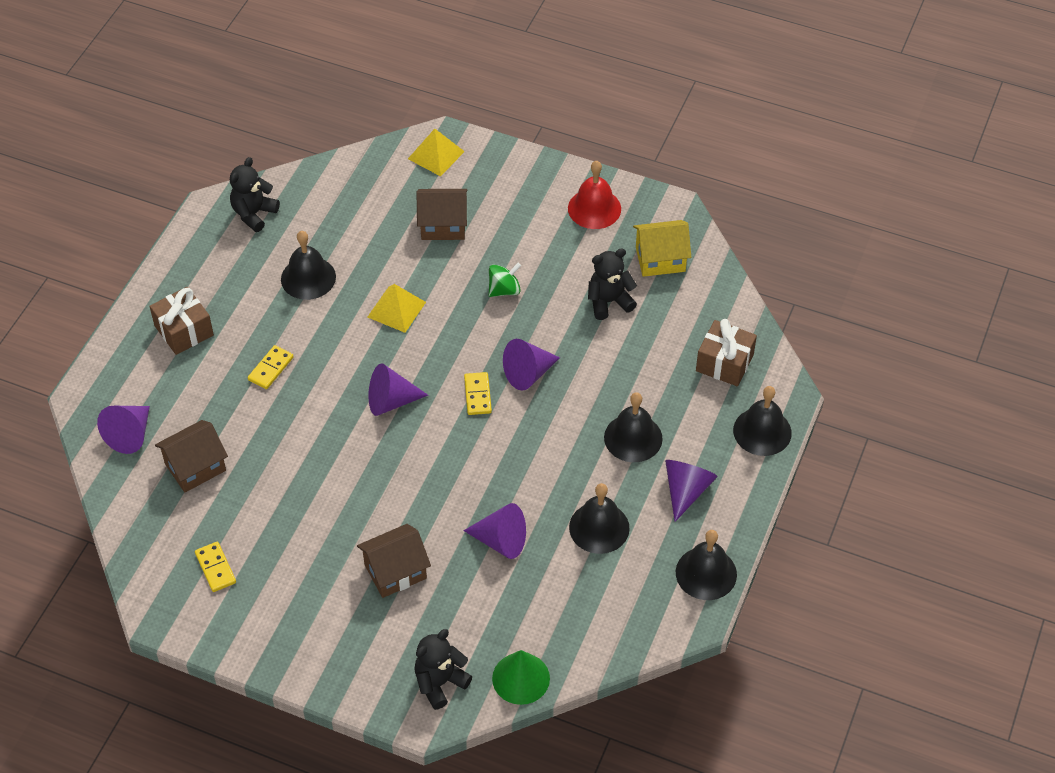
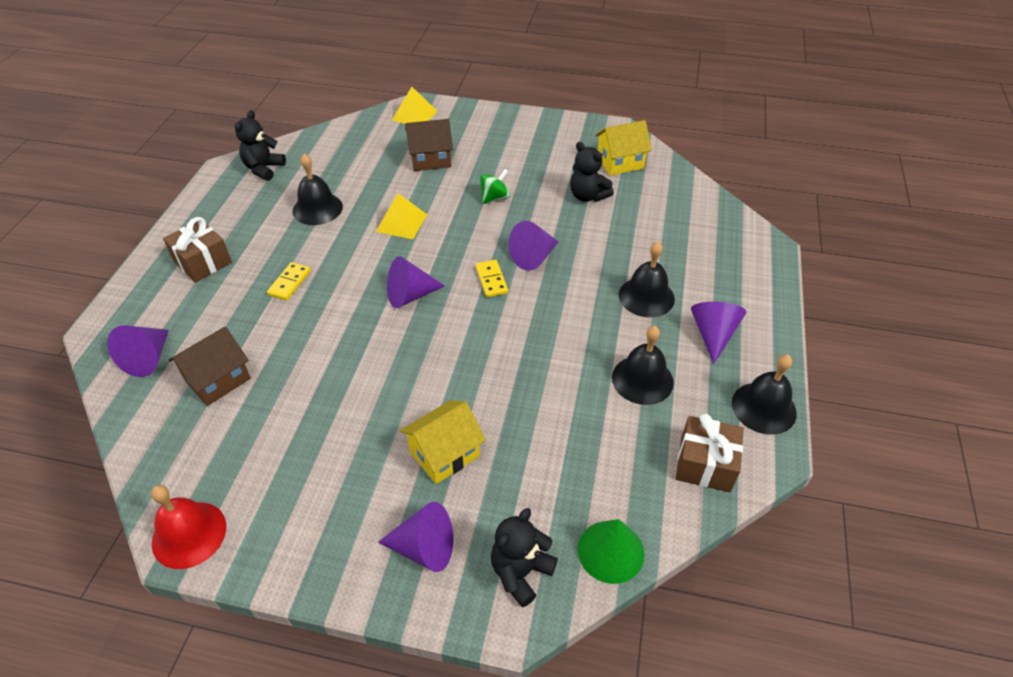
camera: 10 degrees left, 5 degrees down
(215, 568) = (245, 480): yellow domino -> none
(395, 571) = (444, 454): brown house -> yellow house
(501, 541) = (548, 406): purple cone -> purple cone (424, 548)
(594, 208) = (554, 135): red bell -> red bell (189, 534)
(609, 302) = (587, 196): black teddy bear -> black teddy bear turned 105 degrees counterclockwise
(724, 363) = (704, 228): brown gift -> brown gift (705, 464)
(762, 431) = (760, 276): black bell -> none

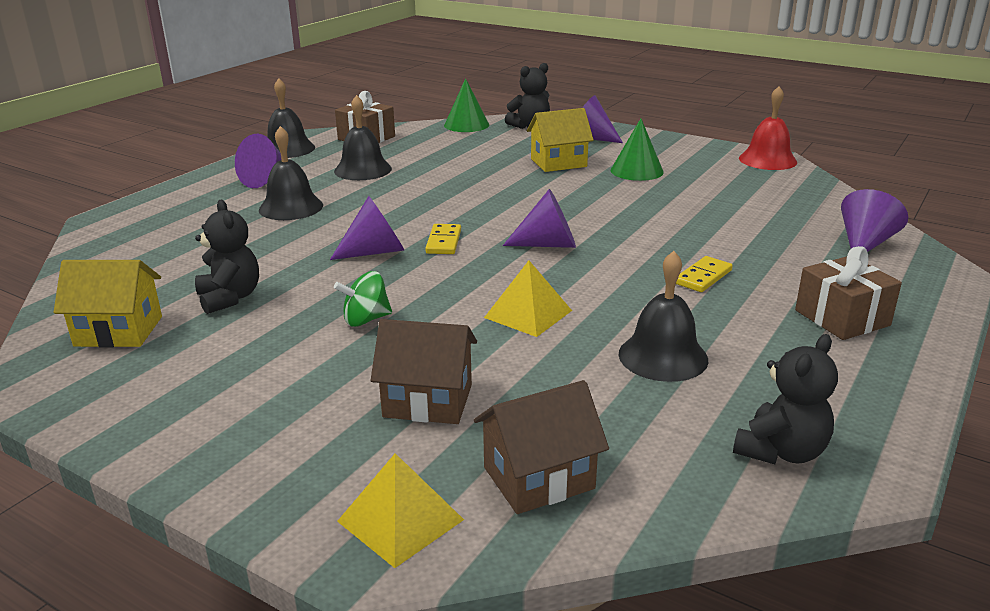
camera: 160 degrees left, 20 degrees down
(218, 380) = (773, 220): brown house -> brown house (538, 478)
(352, 455) = (637, 171): none -> green cone

